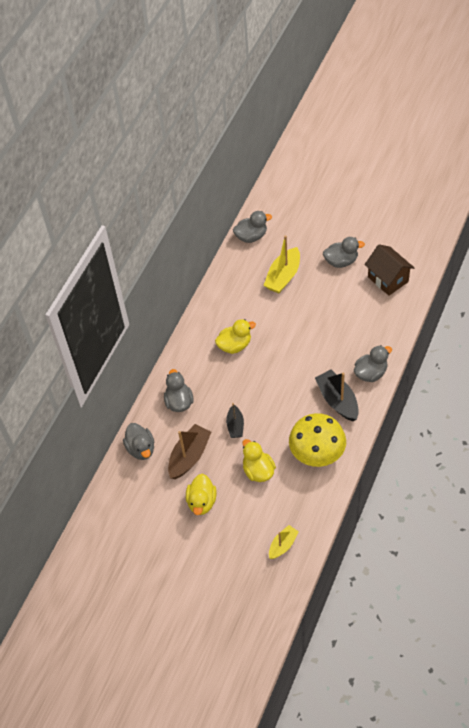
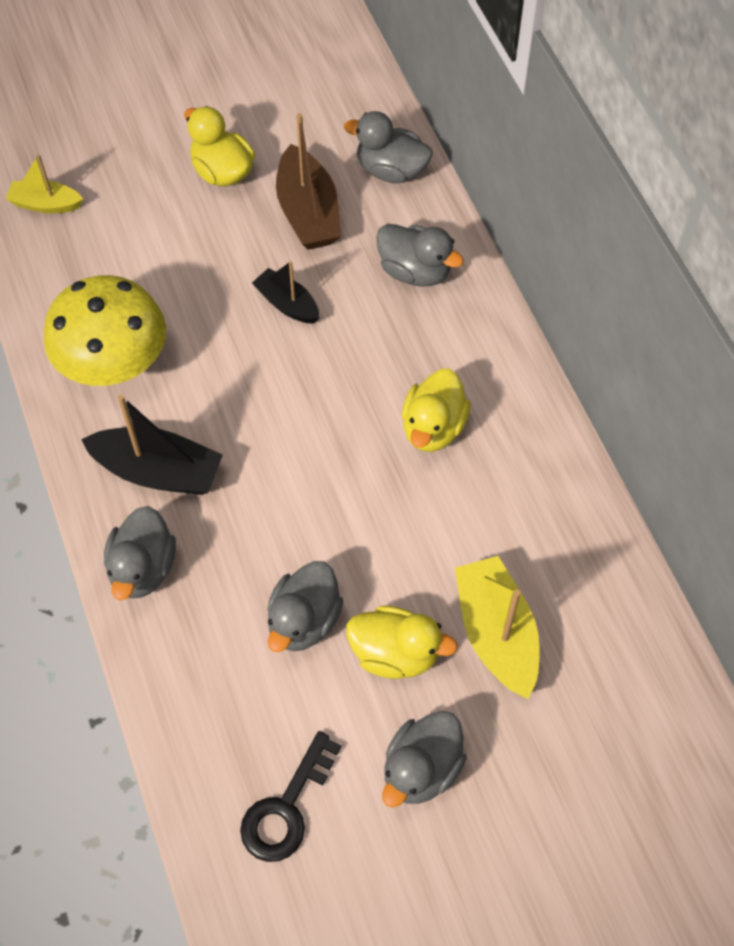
camera: 130 degrees right, 5 degrees up
(251, 236) = (655, 672): grey duck -> grey duck (304, 620)
(258, 471) = (182, 269): yellow duck -> yellow duck (395, 653)
(283, 545) = (45, 204): yellow boat -> yellow boat turned 105 degrees clockwise
(388, 279) = (286, 808): brown house -> black key

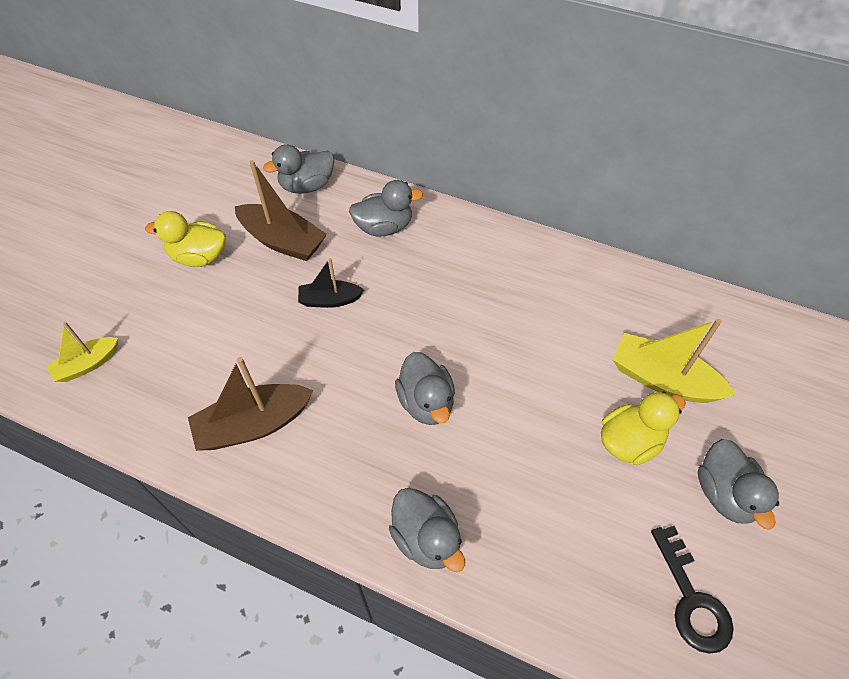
camera: 45 degrees left, 5 degrees down
(114, 362) = (253, 424): yellow mushroom -> brown boat
(158, 472) = (364, 467): black boat -> none
(304, 620) = (560, 473): grey duck -> grey duck (426, 402)
(433, 427) = (494, 300): yellow duck -> none

